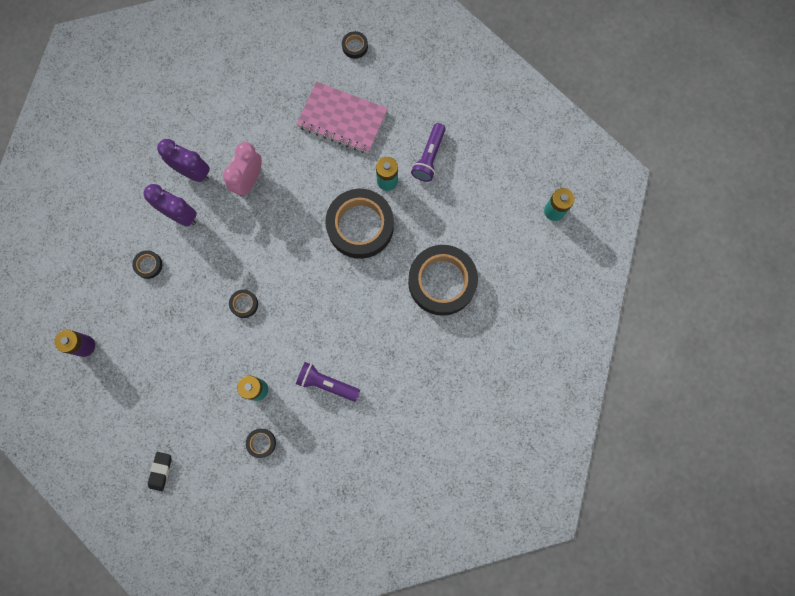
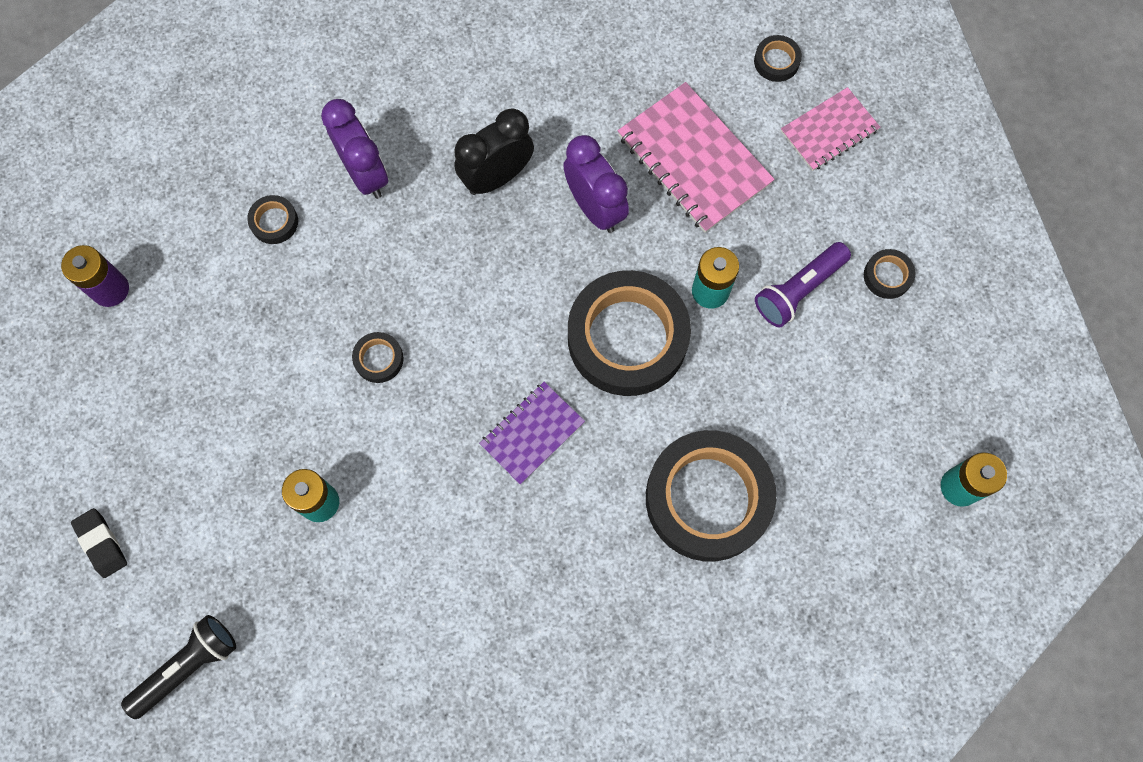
camera: 30 degrees right, 5 degrees down
(160, 471) = (101, 544): black eraser -> black eraser turned 75 degrees counterclockwise
(193, 172) = (422, 121): purple clock -> purple clock (595, 208)
(240, 503) = (187, 667): none -> black flashlight
(249, 181) = (497, 177): pink clock -> black clock
(261, 443) = (276, 590): black tape -> black tape (887, 276)
(327, 383) = (431, 556): purple flashlight -> none
(341, 298) = (532, 433): none -> purple notebook
(400, 69) = (829, 131): none -> pink notebook

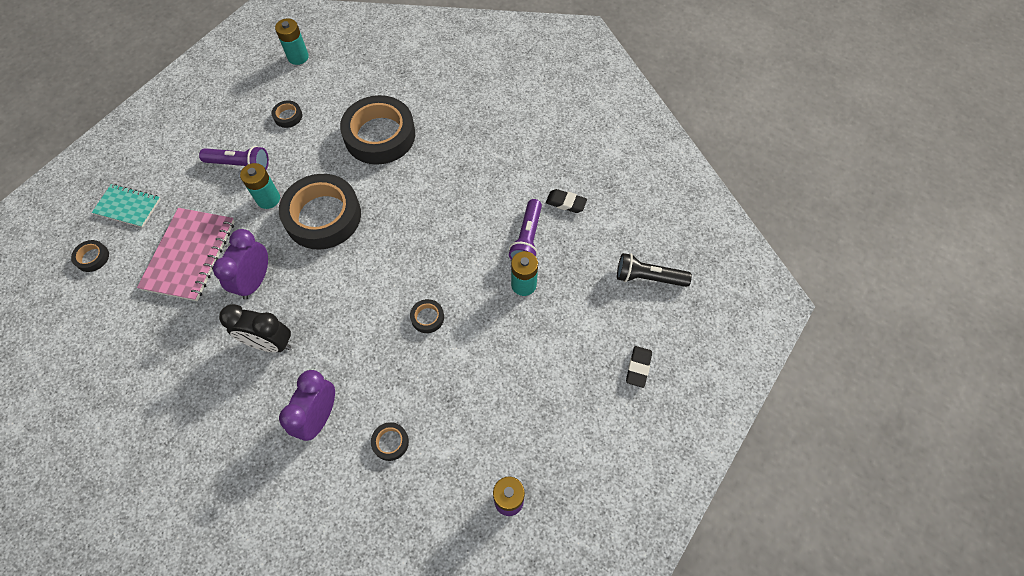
camera: 130 degrees left, 10 degrees down
(377, 562) = (527, 238): none -> purple flashlight
(383, 660) = (566, 203): none -> black eraser
(532, 433) = (408, 221): purple notebook -> none
(829, 131) = (128, 207): pink notebook -> turquoise notebook
(887, 276) = (205, 136): black tape -> black tape (288, 116)

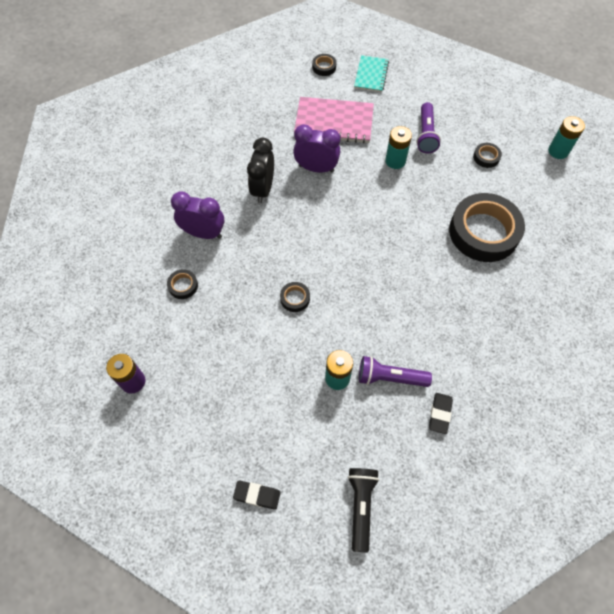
camera: 85 degrees right, 0 degrees up
(323, 216) = (385, 203): black tape -> none

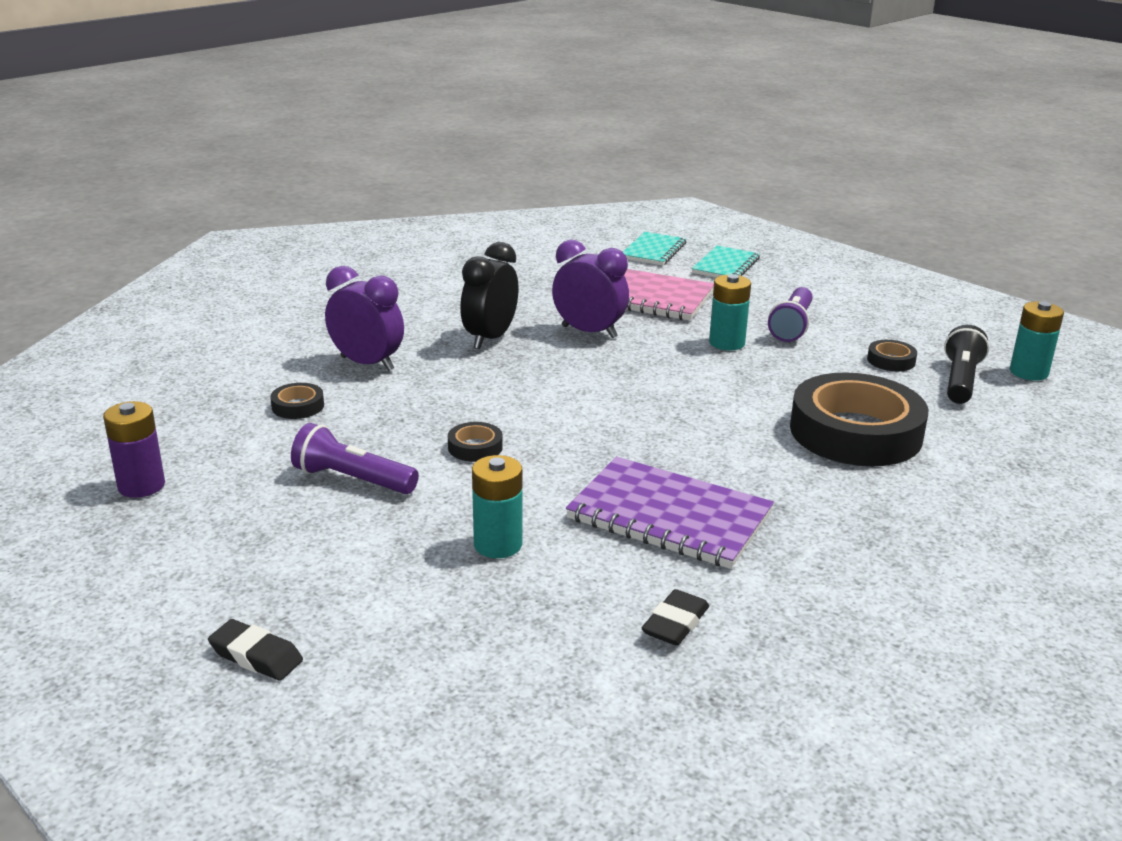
camera: 15 degrees right, 35 degrees down
(324, 67) = (653, 251): black tape -> turquoise notebook
(361, 506) = (448, 713): black flashlight -> black flashlight (960, 381)
(390, 378) = (598, 562): purple flashlight -> purple flashlight (352, 480)
(412, 331) = (669, 516): none -> purple notebook

